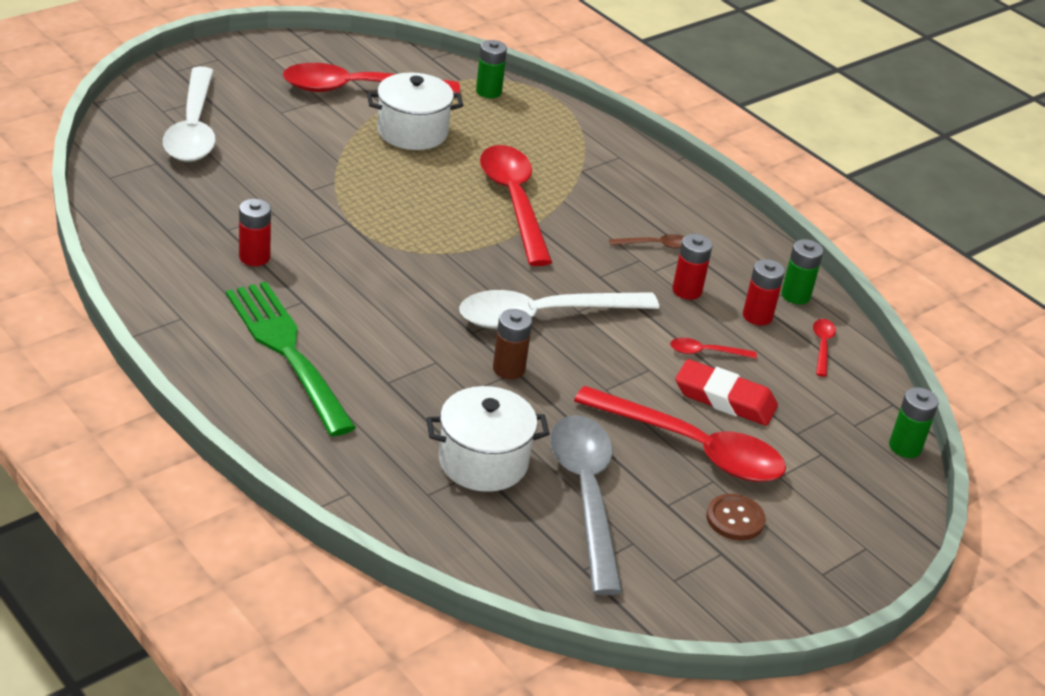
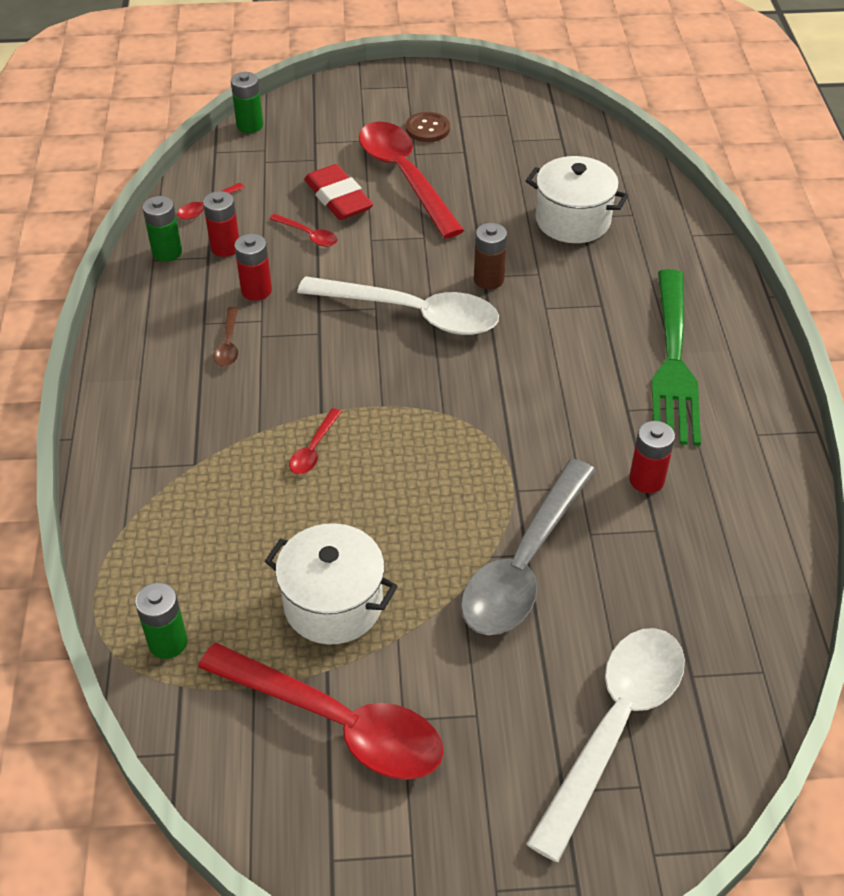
camera: 140 degrees left, 10 degrees up
(514, 201) = (313, 449): red spoon -> red spoon, size x0.42
(586, 495) = (516, 175): grey spoon -> grey spoon (523, 565)
(655, 245) = (228, 344): brown spoon -> brown spoon turned 120 degrees counterclockwise

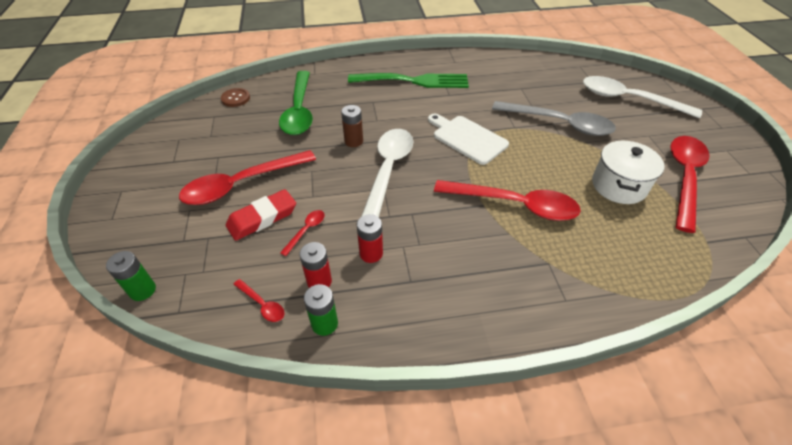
camera: 95 degrees left, 0 degrees up
(168, 642) = (685, 252): green battery -> none
(228, 344) = (431, 262): brown spoon -> none
(313, 449) = (515, 205): red spoon -> red spoon, size x2.39
(427, 129) = (184, 176): brown button -> brown button (235, 98)
(487, 417) = (467, 138): none -> white cutting board
(573, 220) = (299, 111): white pot -> green spoon
(646, 480) = (493, 90): red battery -> none

